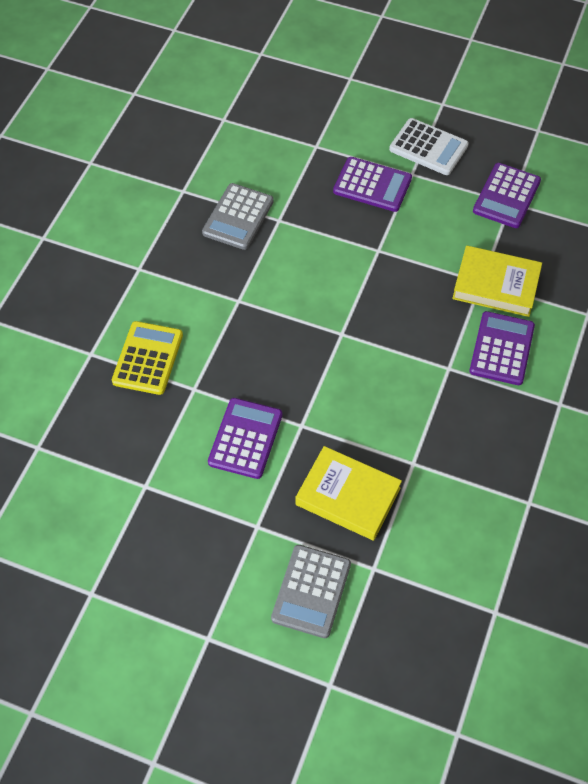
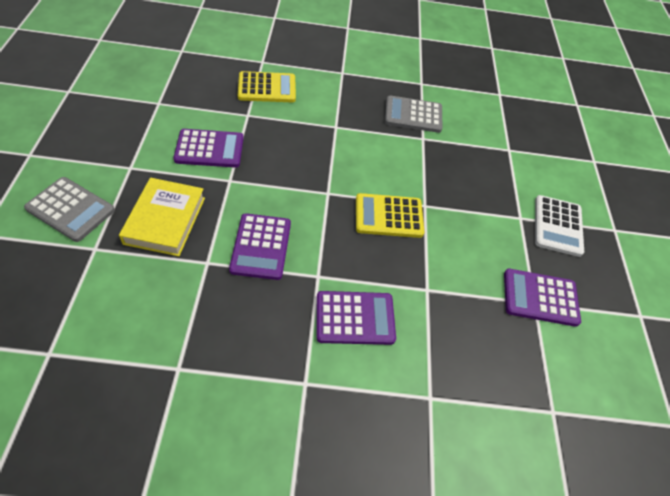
camera: 65 degrees right, 5 degrees down
(311, 591) = (70, 209): grey calculator -> grey calculator turned 150 degrees counterclockwise
(372, 185) = (491, 191): purple calculator -> purple calculator (261, 246)
(386, 286) = (388, 216): none -> yellow calculator
(496, 285) = (428, 303): yellow book -> none

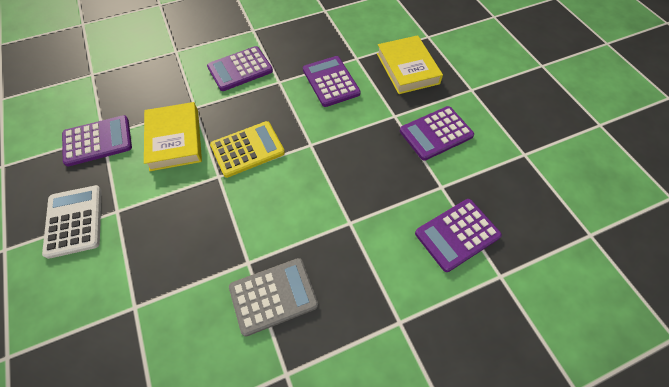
camera: 160 degrees right, 5 degrees up
(70, 209) = (469, 48): grey calculator -> none
(267, 88) = (457, 235): yellow calculator -> purple calculator
(457, 260) = (175, 139): none -> yellow book

